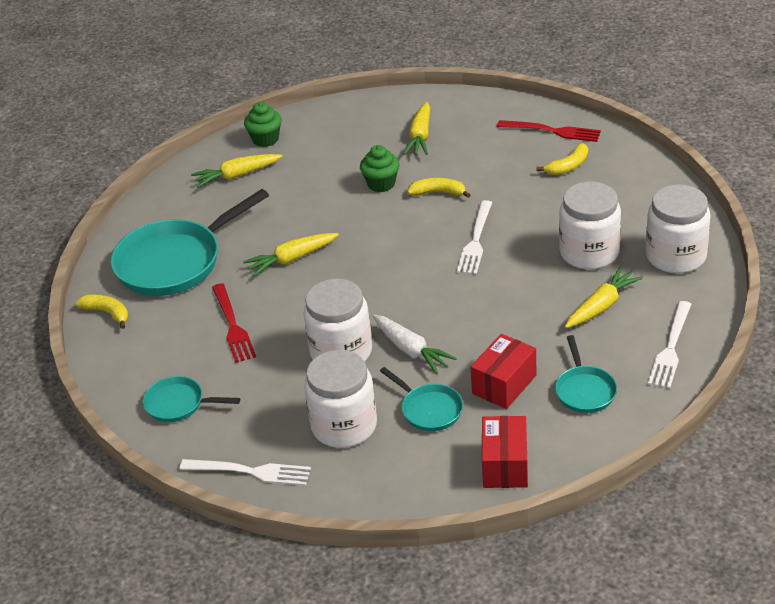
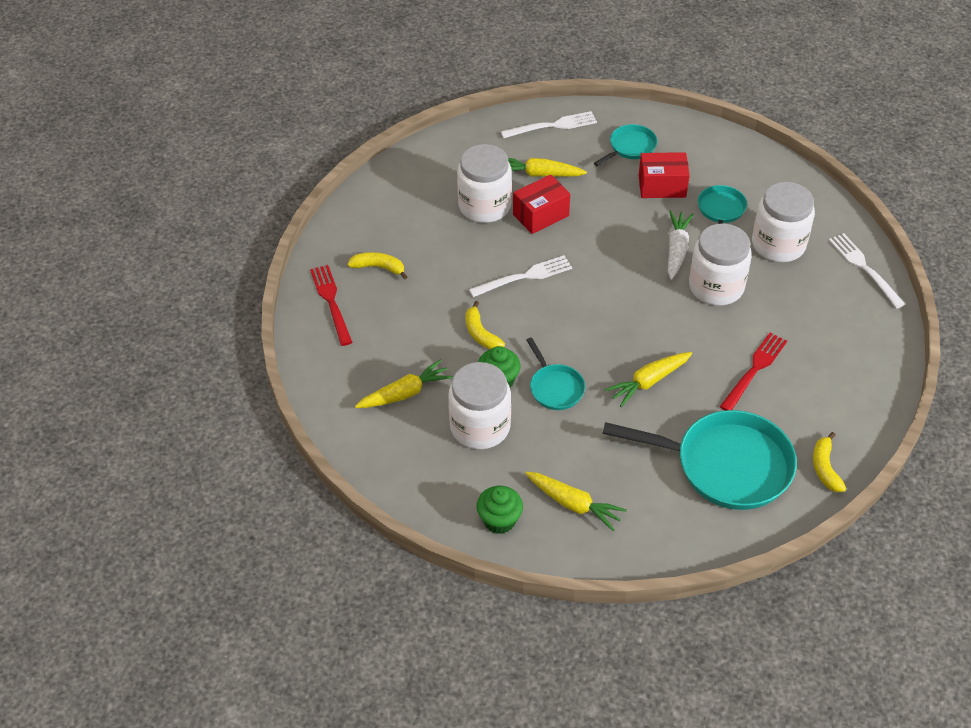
camera: 130 degrees left, 10 degrees up
(179, 404) = (856, 348): turquoise pan -> turquoise pan (555, 387)
(291, 259) = (648, 382): yellow carrot -> yellow carrot turned 120 degrees clockwise
(505, 465) = (729, 153): red box -> red box (540, 215)
(676, 256) = (451, 160): white jar -> white jar (480, 427)

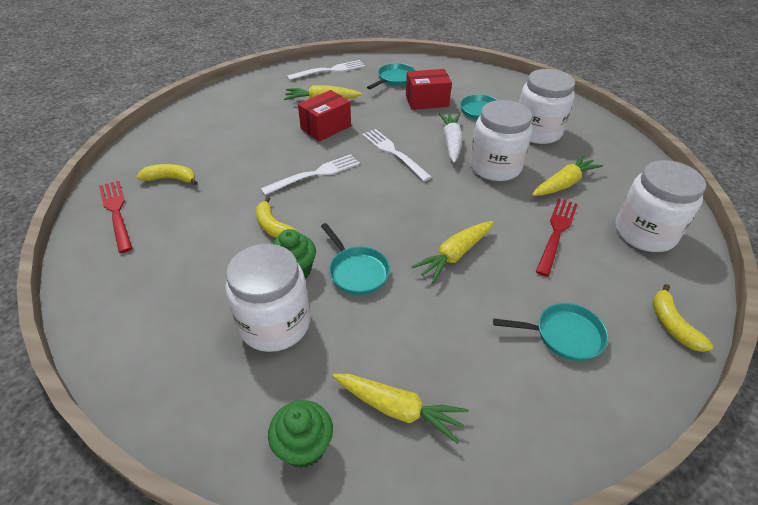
camera: 10 degrees left, 5 degrees down
(405, 393) = (188, 295): yellow carrot -> yellow carrot (564, 183)
(484, 206) = (275, 125): white jar -> white jar (644, 233)
(725, 465) = (564, 335): turquoise pan -> turquoise pan, size x0.50
(864, 268) = (616, 142): white fork -> white fork (393, 153)

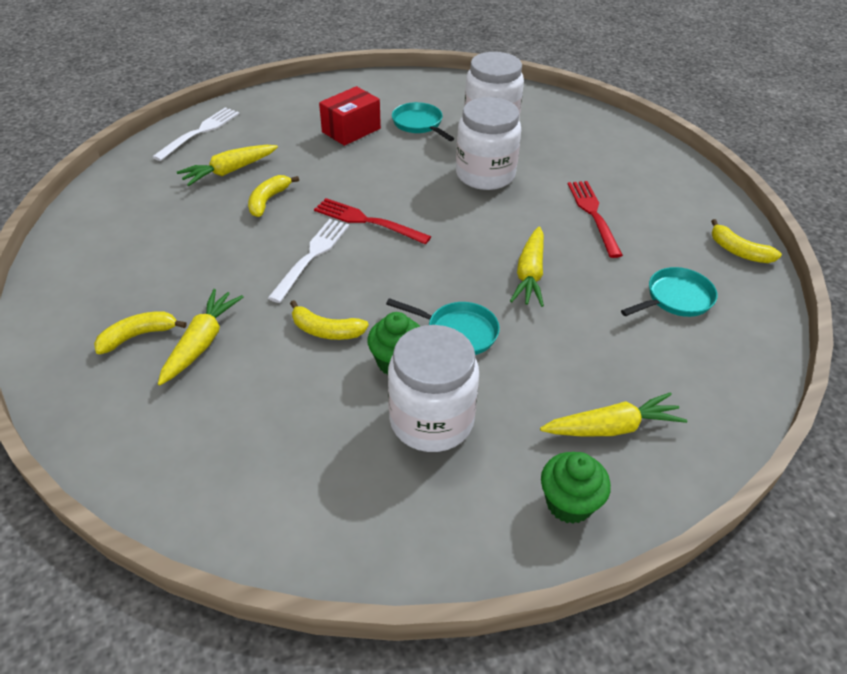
camera: 35 degrees left, 0 degrees up
(116, 212) = (110, 405): red fork -> red fork (367, 221)
(326, 127) = (268, 200): red box -> yellow banana
(393, 153) = (372, 199): white fork -> none
(395, 79) = (290, 117): turquoise pan -> none
(451, 142) = (420, 166): white carrot -> none
(564, 183) = (559, 166): yellow carrot -> yellow carrot (202, 342)
(644, 233) = (658, 184): white jar -> none

